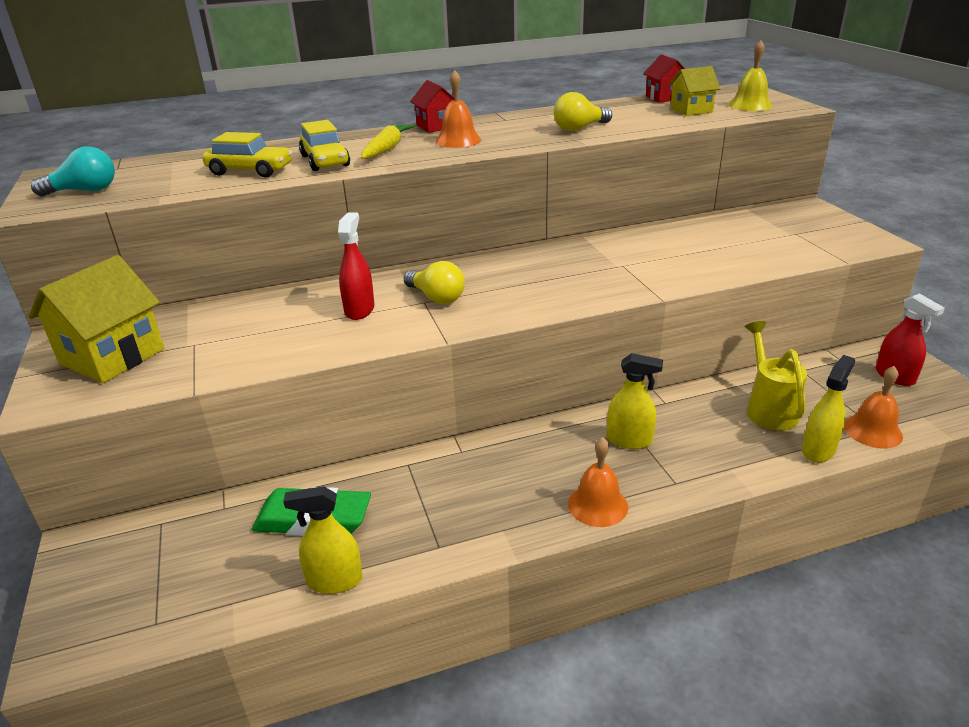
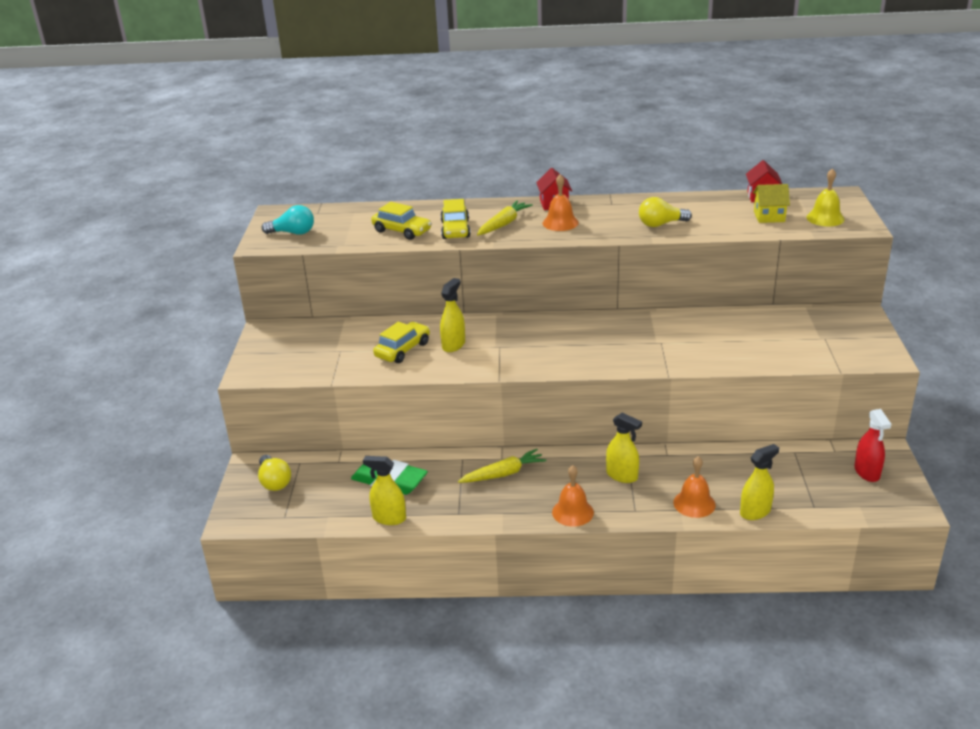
camera: 20 degrees right, 0 degrees up
(112, 356) = (290, 350): yellow house -> none
(289, 327) = (402, 350): none -> yellow car
(359, 310) = (453, 345): red spray bottle -> yellow spray bottle
(436, 297) = (510, 345): yellow light bulb -> yellow light bulb (274, 482)
(475, 472) = (503, 474): none -> yellow carrot
(768, 408) = (742, 475): yellow watering can -> none
(873, 431) = (809, 508): orange bell -> orange bell (694, 503)

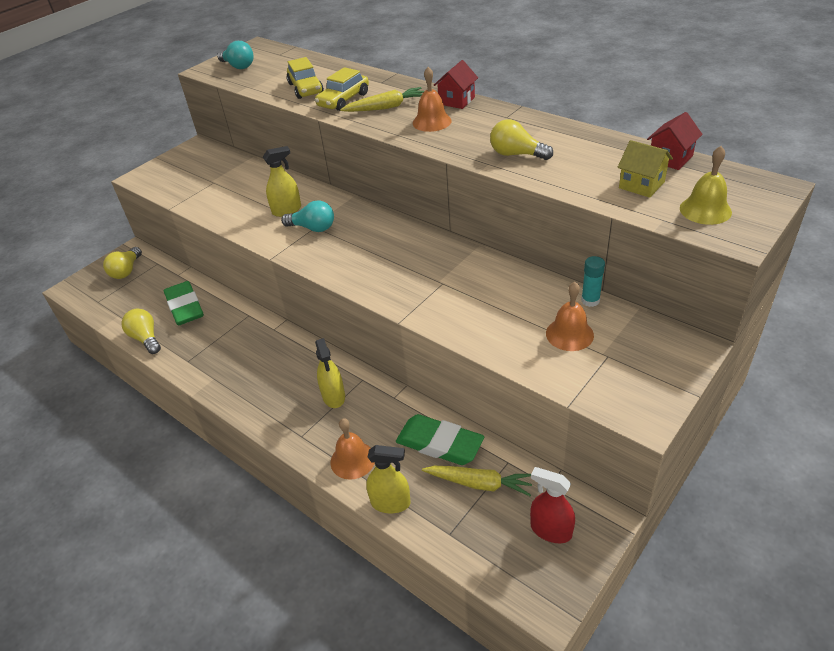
camera: 40 degrees right, 10 degrees up
(389, 518) = (146, 338): yellow spray bottle -> yellow light bulb
(402, 350) = (249, 199): yellow car -> none
(499, 348) = (313, 228): none -> turquoise light bulb
(503, 474) = (257, 344): yellow carrot -> yellow carrot (479, 483)
(572, 512) = (257, 408): orange bell -> orange bell (569, 334)
(738, 464) = (439, 444): none -> green eraser
(771, 314) = (590, 300): none -> turquoise glue stick
(867, 472) = (551, 530): red spray bottle -> red spray bottle turned 90 degrees clockwise

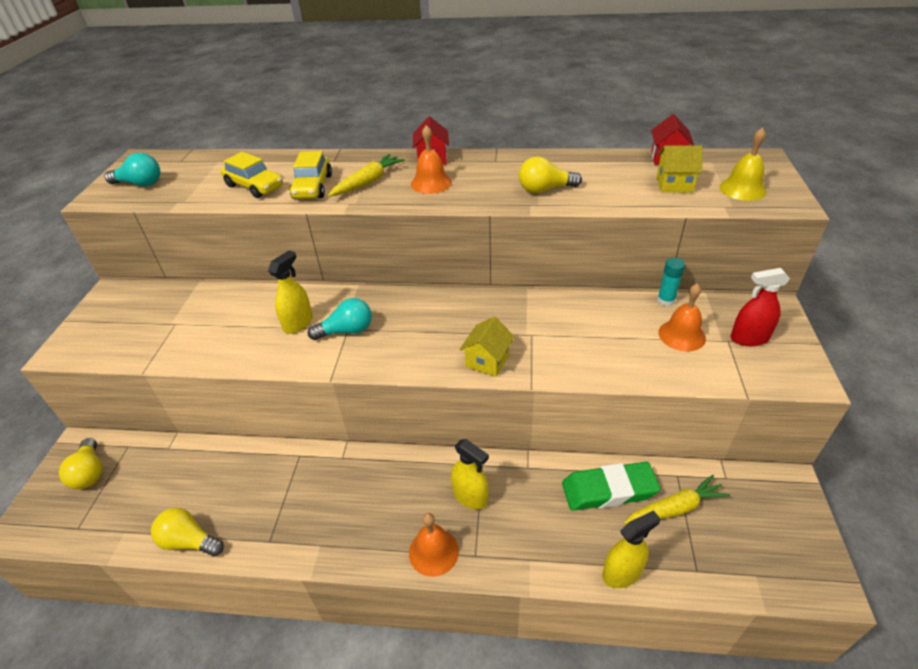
camera: 35 degrees left, 0 degrees up
(185, 307) = (211, 481): green eraser -> none
(352, 460) = (548, 551): orange bell -> orange bell (433, 551)
(388, 289) = (487, 361): none -> yellow house
(551, 530) = (765, 517): red spray bottle -> red spray bottle (749, 338)

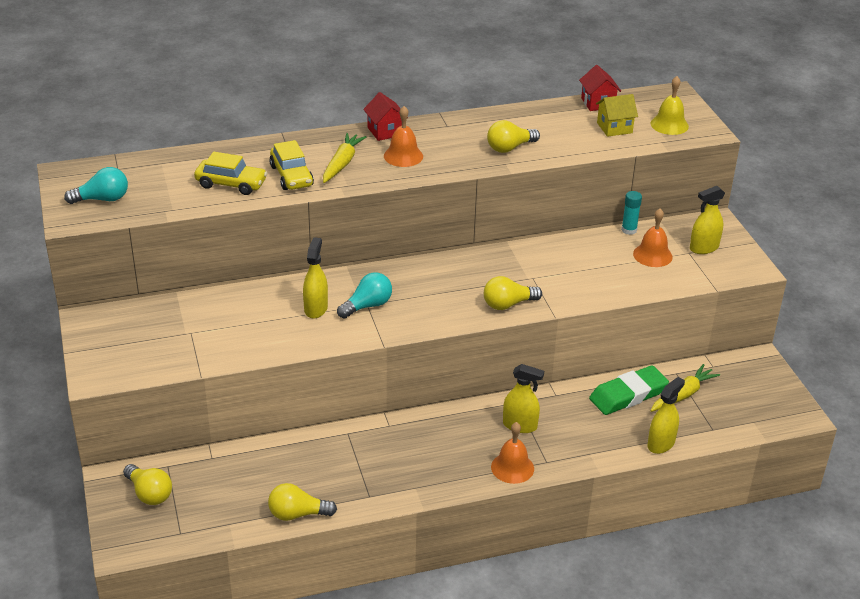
camera: 25 degrees left, 5 degrees down
(487, 361) = (508, 304): yellow house -> yellow light bulb
(749, 338) = (704, 248): red spray bottle -> yellow spray bottle

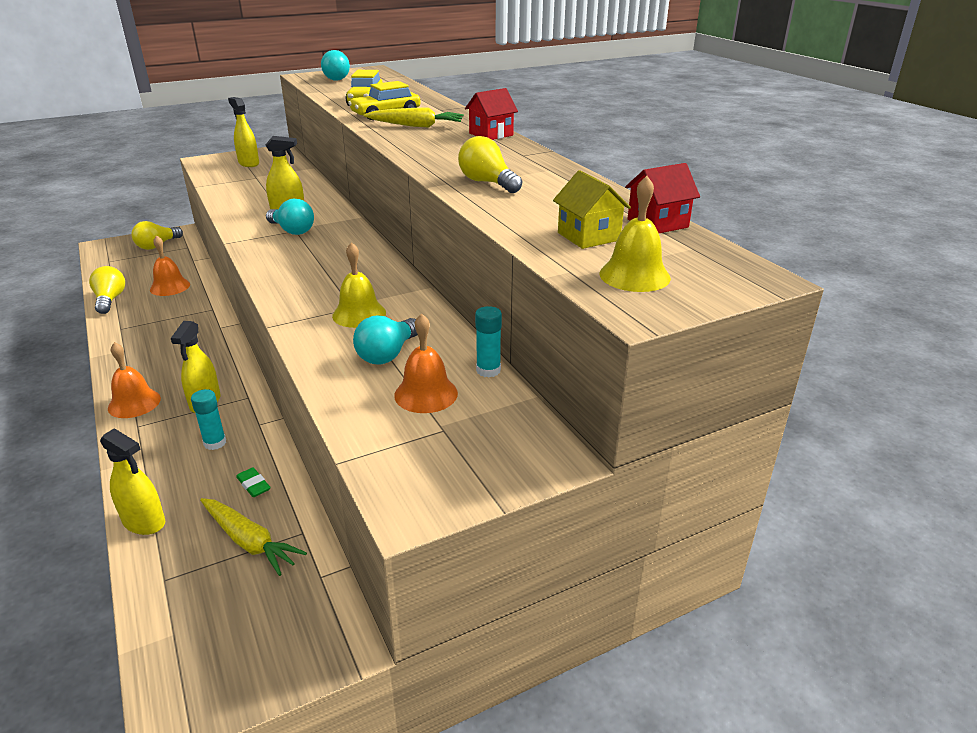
camera: 80 degrees right, 5 degrees down
(403, 156) = (442, 143): orange bell -> orange bell (170, 287)
(508, 304) = (294, 296): yellow light bulb -> none
(544, 275) = (359, 314): none -> yellow bell
(576, 416) = (215, 443): none -> turquoise glue stick
(604, 266) = (388, 354): none -> turquoise light bulb
(628, 395) = (253, 485): green eraser -> green eraser, size x0.42
(704, 248) = (462, 445): yellow spray bottle -> yellow spray bottle (248, 163)

